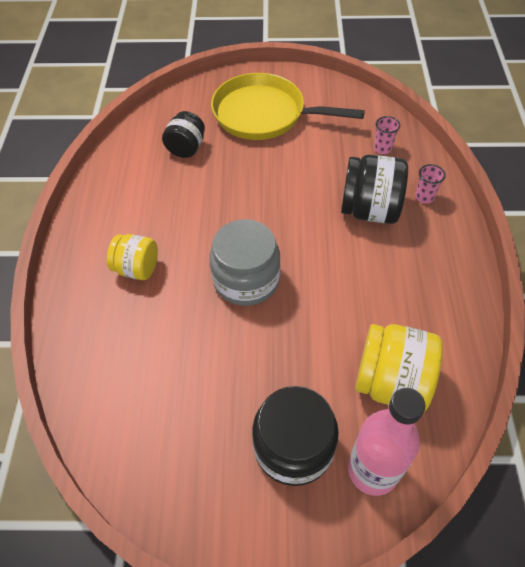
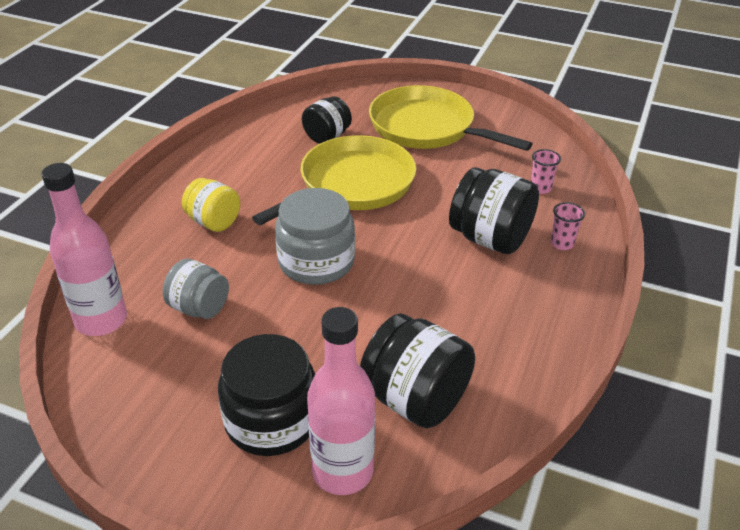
camera: 20 degrees right, 15 degrees down
(95, 405) = (101, 320): none -> pink bottle
(174, 360) = (199, 308): none -> grey jar
(234, 192) = (352, 185): none -> yellow pan
(391, 382) = (415, 399): yellow jar -> black jar

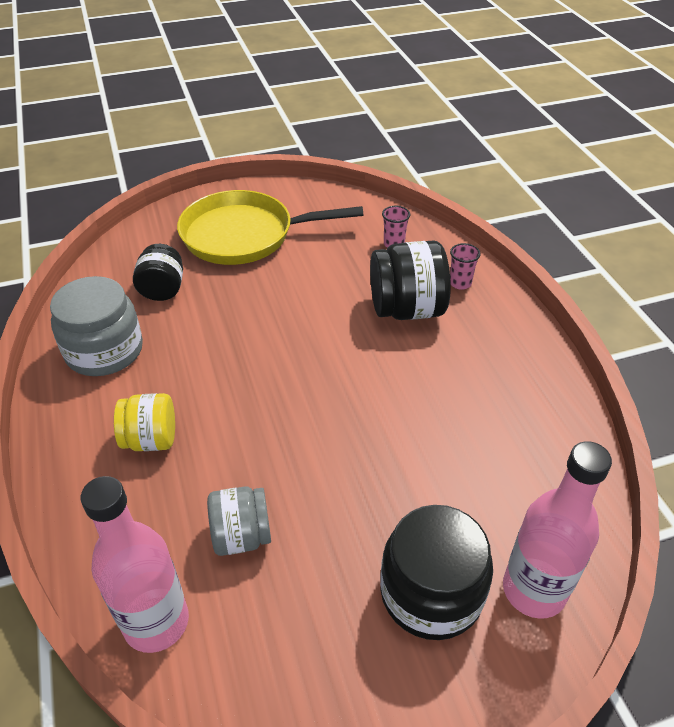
camera: 40 degrees left, 5 degrees up
(316, 262) = (295, 417): grey jar -> grey jar (104, 351)
(352, 185) = (241, 324): yellow pan -> none
(415, 399) = (511, 485): black jar -> none

